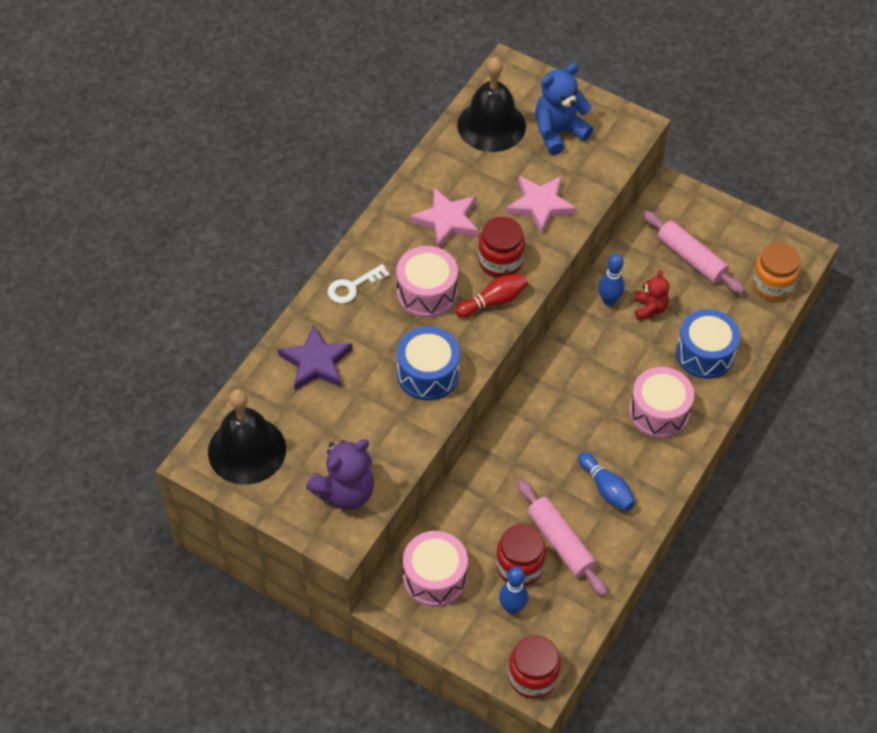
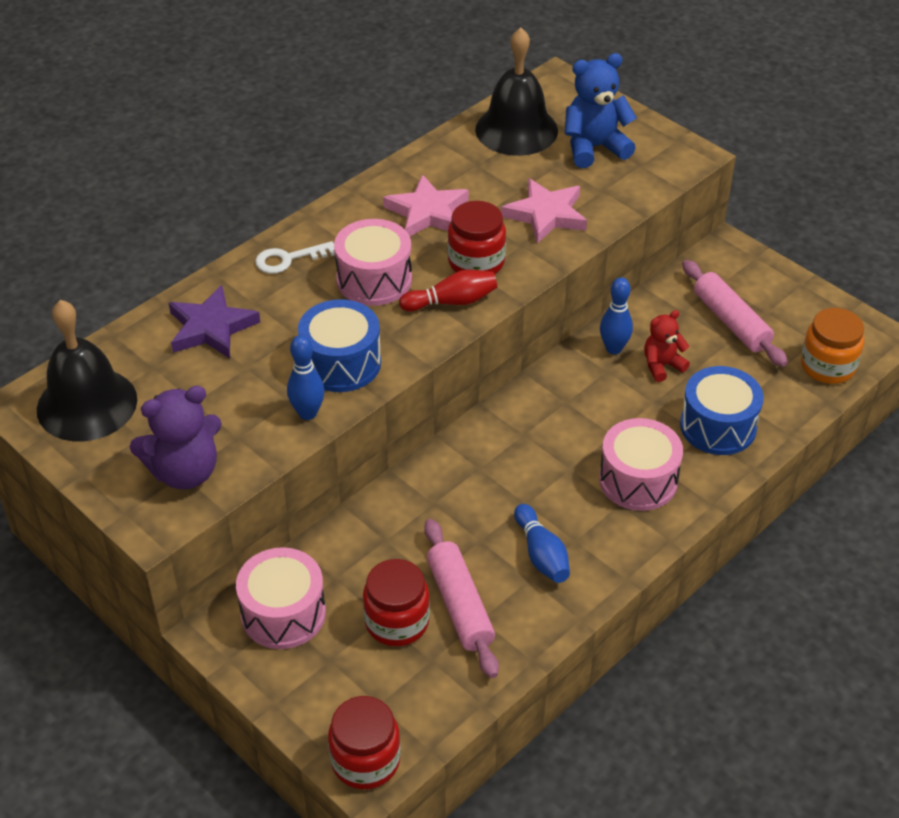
camera: 15 degrees right, 10 degrees down
(512, 607) = (369, 670): blue bowling pin -> blue bowling pin (307, 413)
(649, 308) = (662, 365): red teddy bear -> red teddy bear turned 135 degrees counterclockwise

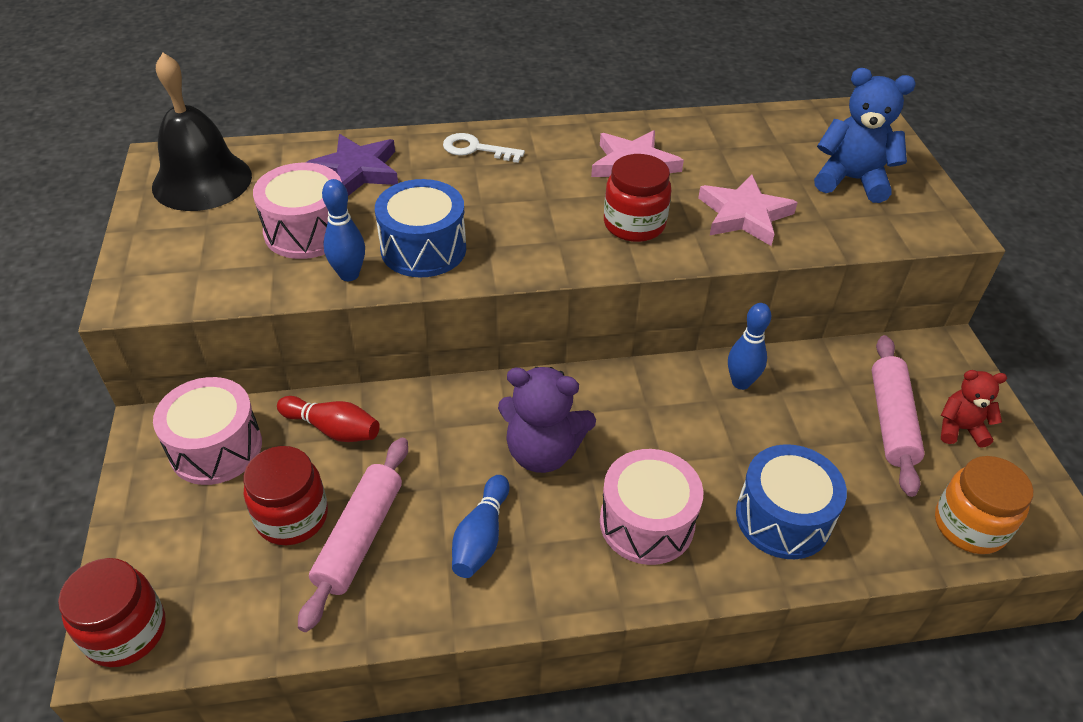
camera: 35 degrees right, 0 degrees up
(185, 472) = (202, 269): purple teddy bear -> purple teddy bear (542, 452)
(374, 279) = (528, 196): pink drum -> pink drum (307, 231)
(452, 302) = (576, 246): red bowling pin -> red bowling pin (333, 429)
(516, 130) = (787, 135): black bell -> none
(662, 365) = (776, 424): red teddy bear -> red teddy bear (960, 429)

